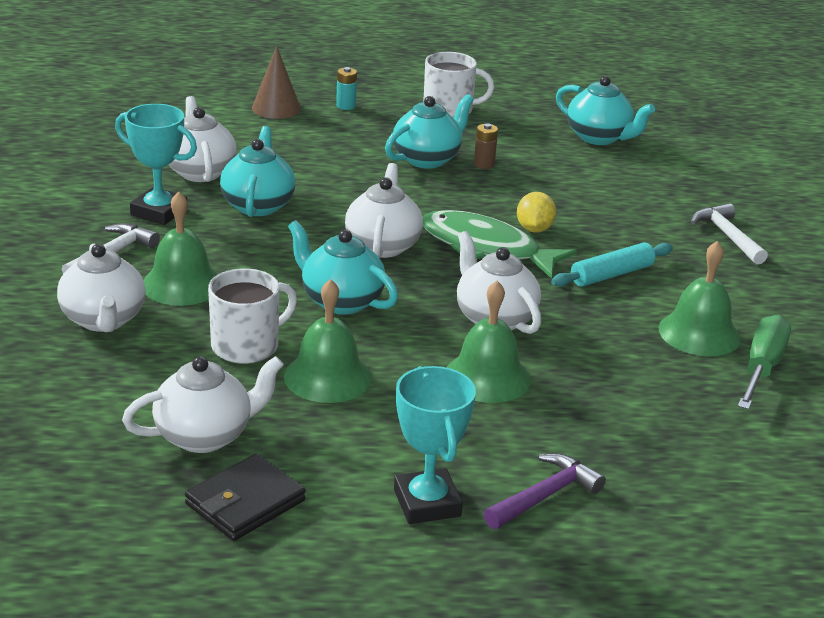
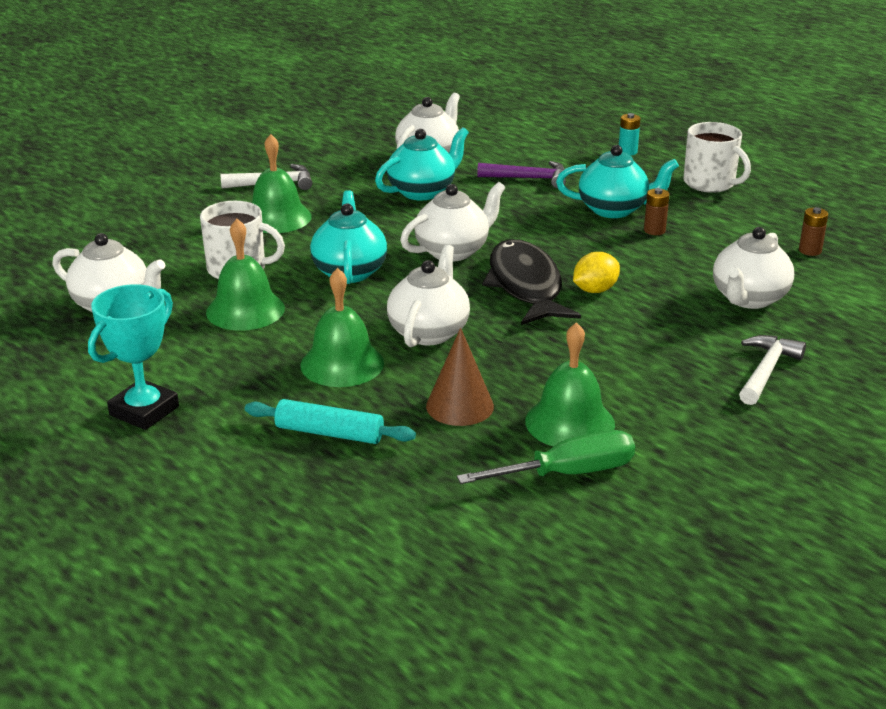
camera: 50 degrees right, 0 degrees up
(104, 320) = (194, 217): white teapot -> white teapot (748, 299)
(159, 212) = (351, 171): turquoise trophy -> none
(245, 502) = (58, 350): black wallet -> none
(276, 108) = (569, 136): brown cone -> brown cone (460, 406)
(486, 248) = (526, 286): green fish -> black fish
(545, 496) = (218, 452): purple hammer -> purple hammer (528, 178)
(599, 137) = (810, 251): turquoise teapot -> brown battery
(611, 274) = (588, 348): turquoise rolling pin -> turquoise rolling pin (329, 433)

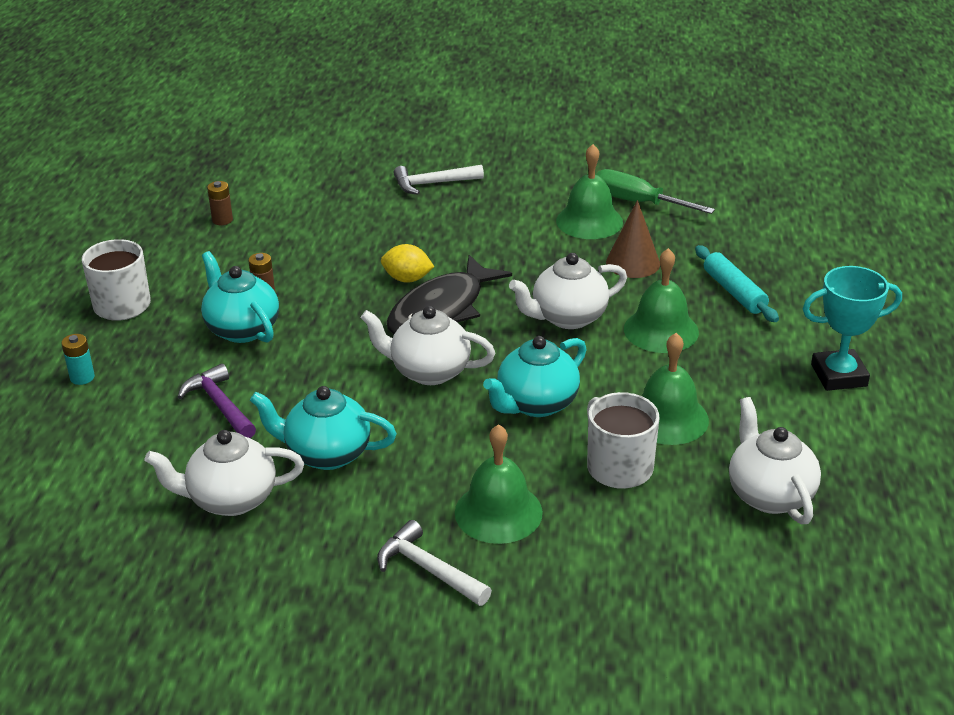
camera: 130 degrees left, 5 degrees up
(748, 299) = (338, 218): white teapot -> none

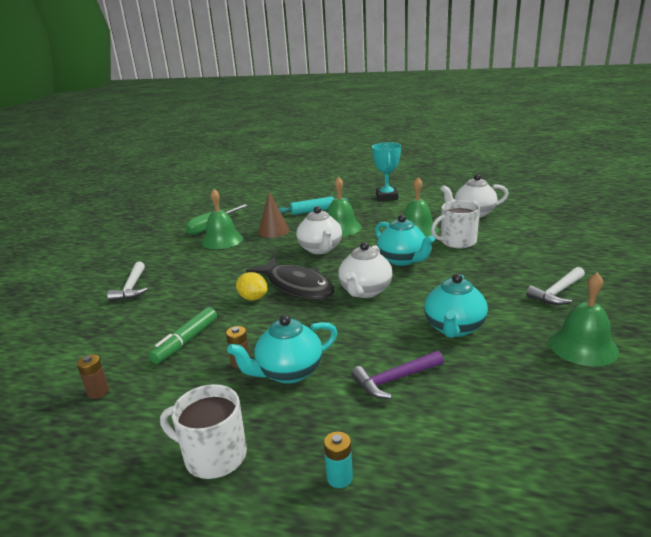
camera: 80 degrees left, 10 degrees down
(231, 499) = (512, 369): white teapot -> none
(307, 250) = (186, 341): none -> green marker
(407, 279) = (253, 298): yellow lemon -> yellow lemon turned 75 degrees counterclockwise
(498, 512) = (501, 272): green bell -> green bell (583, 346)

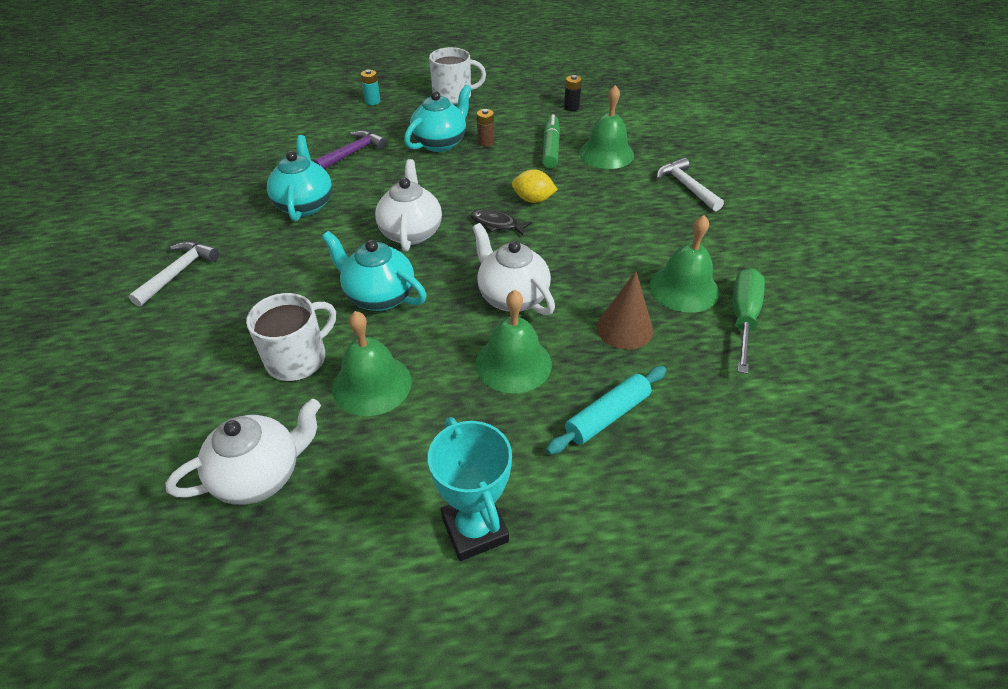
camera: 155 degrees right, 20 degrees up
(98, 392) = (571, 107): brown battery -> black battery
(296, 286) = (496, 224): black fish -> black fish, size x0.47
(583, 346) = (184, 208): green bell -> green bell (606, 153)

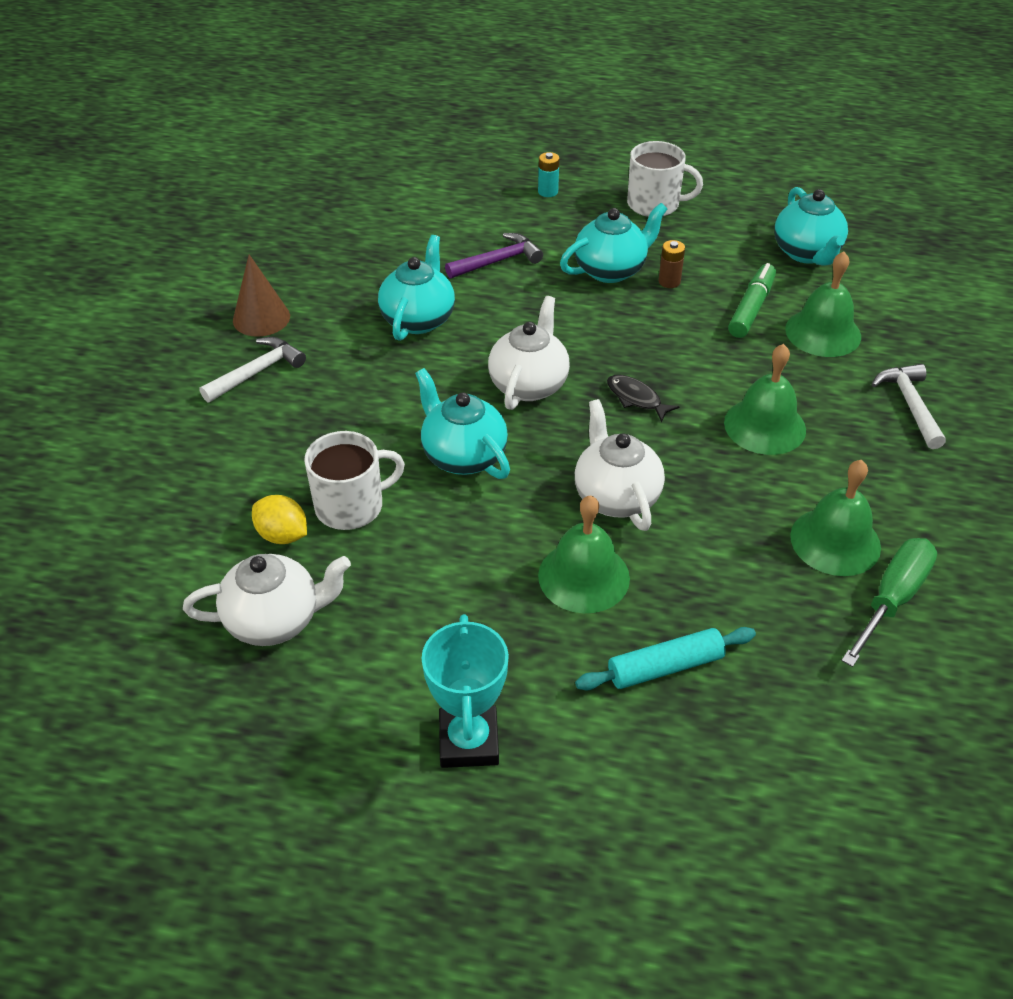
camera: 20 degrees right, 0 degrees up
(372, 384) = (419, 556): green bell -> green bell (765, 426)
(533, 200) = (696, 376): yellow lemon -> yellow lemon (282, 535)
(571, 107) = (807, 253): black battery -> turquoise teapot
(624, 328) = (734, 571): brown cone -> brown cone (261, 318)

